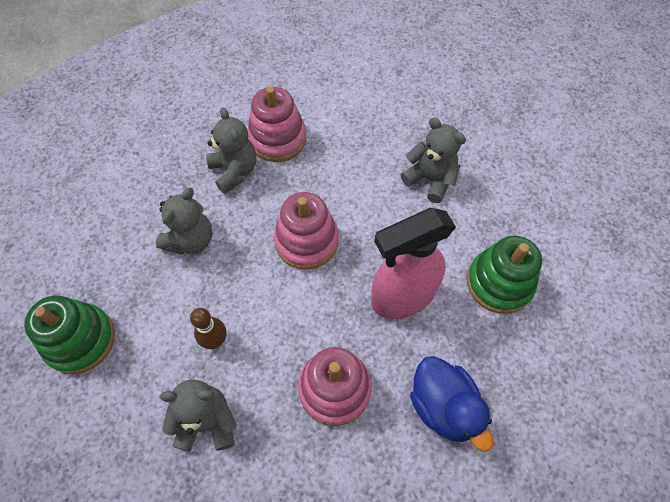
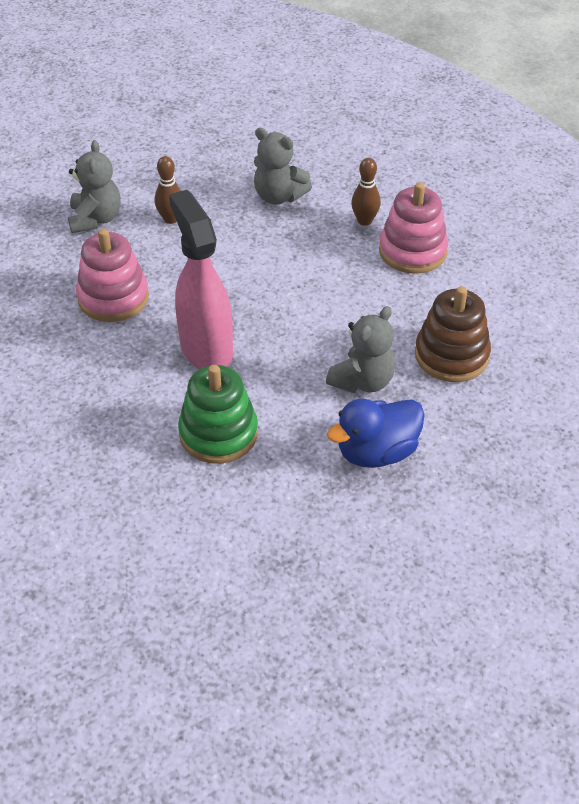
camera: 90 degrees right, 15 degrees down
(80, 340) = (179, 141): green stacking toy -> none
(234, 171) = (364, 221): grey teddy bear -> brown bowling pin
(306, 241) = (276, 276): pink stacking toy -> none
(398, 122) = (451, 355): none -> brown stacking toy
(443, 406) = (84, 375): blue duck -> blue duck (376, 452)

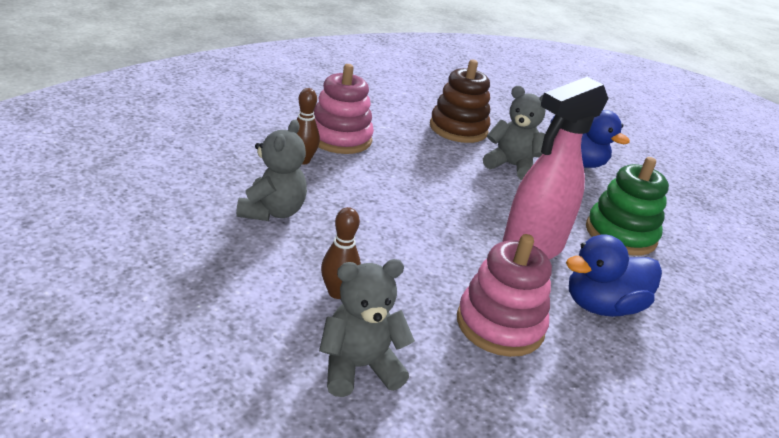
camera: 110 degrees left, 15 degrees down
(117, 371) = (601, 306): none -> blue duck

